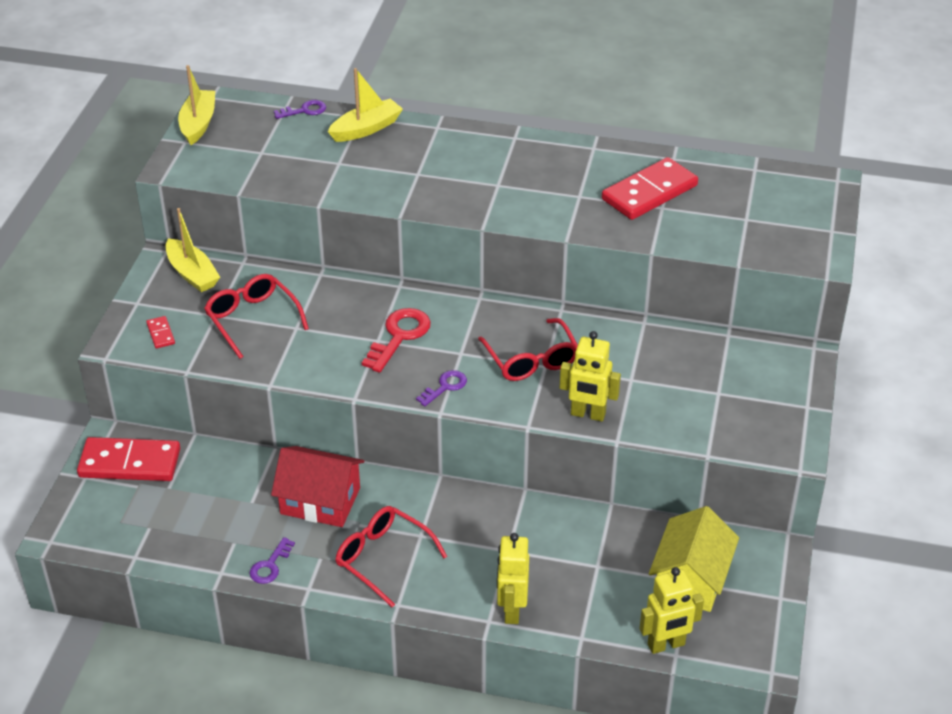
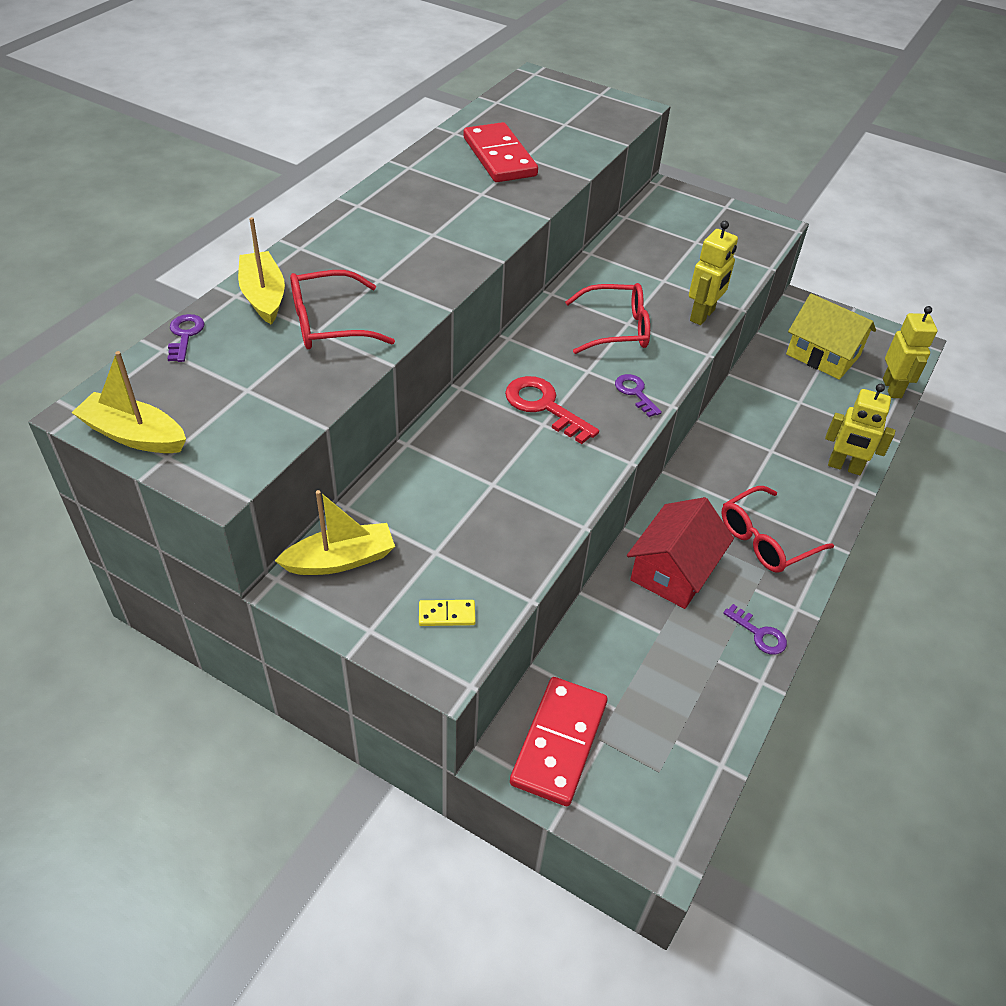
camera: 75 degrees left, 5 degrees up
(161, 334) = (447, 614): red domino -> yellow domino
(252, 319) = (461, 519): red glasses -> red glasses (329, 323)

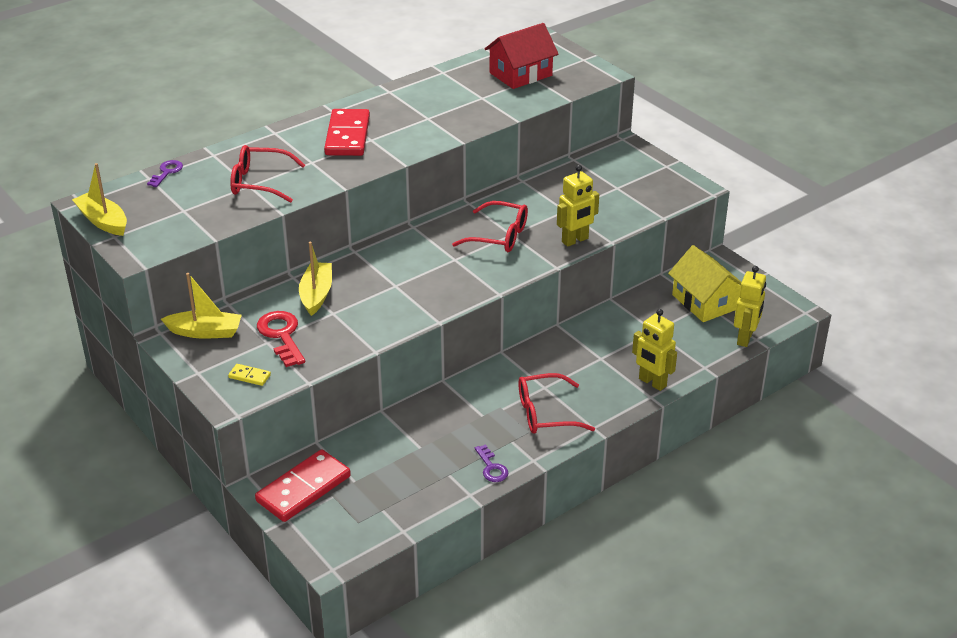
camera: 25 degrees right, 10 degrees down
(263, 296) = (230, 158): yellow boat -> yellow boat (316, 294)
(499, 157) = (462, 94): red domino -> red domino (347, 136)
(544, 406) = (404, 275): red key -> red key (282, 335)
(635, 393) = (478, 280): purple key -> none
(674, 570) = (459, 415): red house -> red house (520, 74)

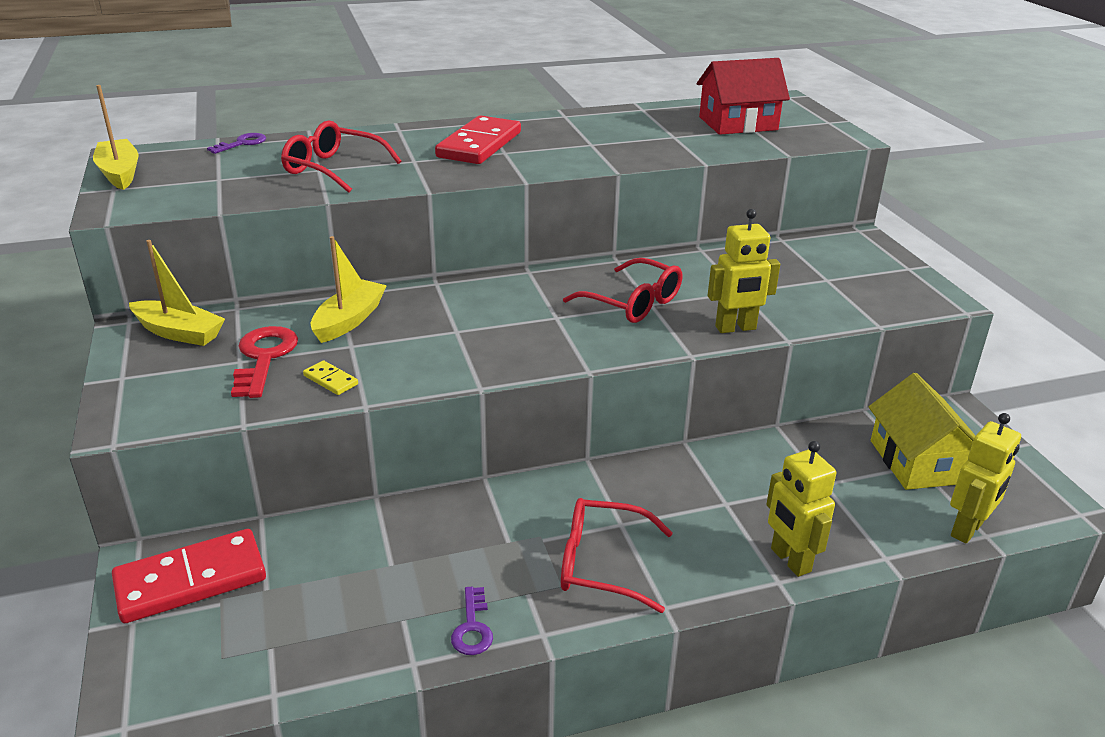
camera: 20 degrees right, 5 degrees down
(249, 376) = (178, 397): yellow domino -> yellow domino (331, 380)

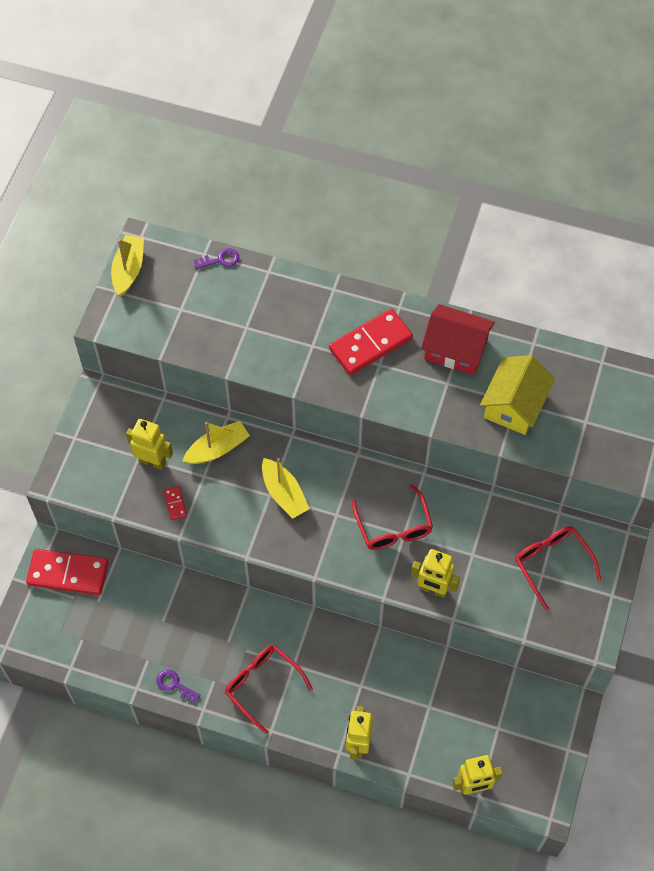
camera: 35 degrees right, 30 degrees up
(179, 332) = (120, 408): yellow boat -> yellow boat (284, 493)
(264, 358) = (152, 461): red key -> yellow robot
(331, 380) = (175, 503): yellow domino -> red domino
(333, 169) = (255, 331): red glasses -> red glasses (552, 564)
(472, 627) = (175, 685): purple key -> purple key turned 90 degrees clockwise
(738, 123) = (583, 407): red house -> red house (455, 349)
(917, 461) = (500, 725): yellow house -> yellow house (514, 405)

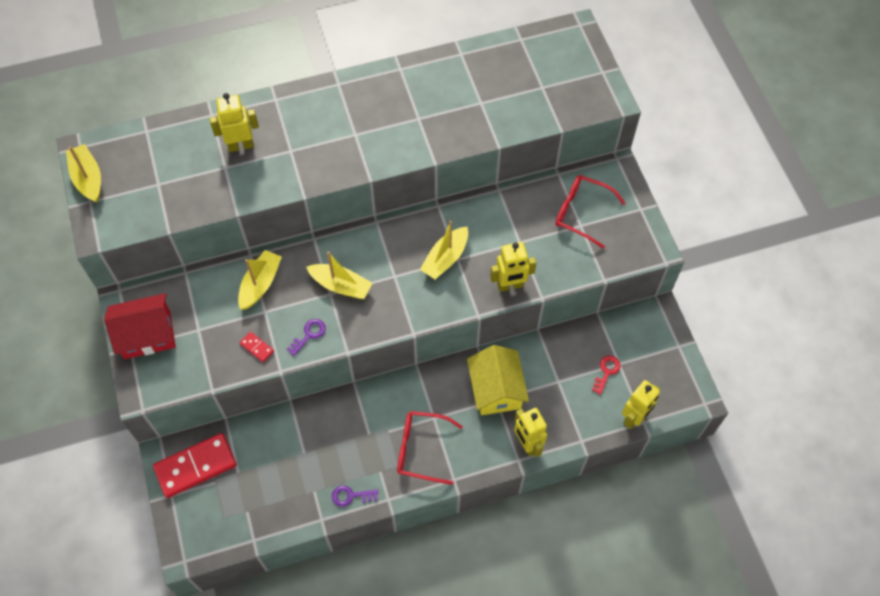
camera: 35 degrees left, 0 degrees up
(152, 461) = (213, 326): yellow robot -> yellow robot (241, 145)
(220, 260) = (163, 128): purple key -> purple key (309, 335)
(370, 344) = (336, 123): red domino -> none
(393, 527) = (445, 258): red glasses -> yellow boat
(455, 349) = (406, 90): red house -> red house (147, 334)
(480, 728) = (606, 372): none -> red key
(514, 405) = (481, 105): yellow house -> yellow house (496, 389)

